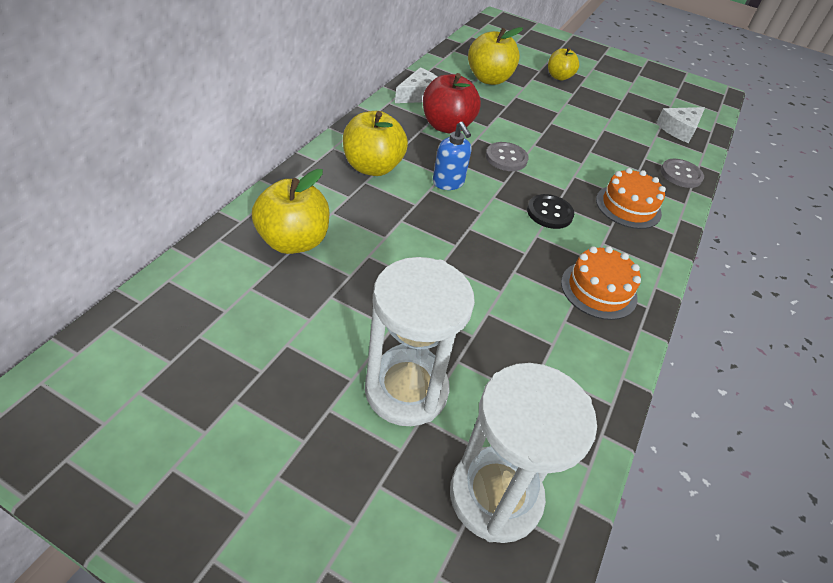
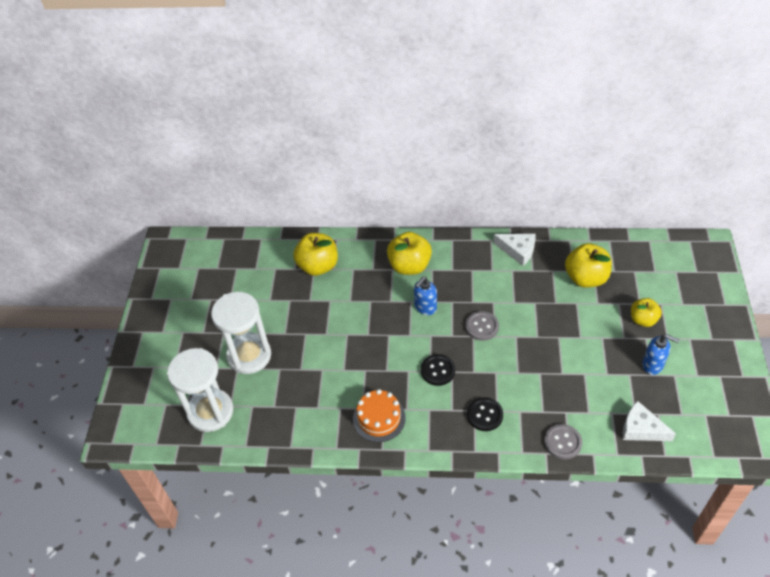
camera: 75 degrees right, 5 degrees up
(446, 126) = (491, 281): red apple -> none
(612, 94) = (653, 365): none -> blue soap dispenser
(628, 206) = (485, 415): orange cake -> black button

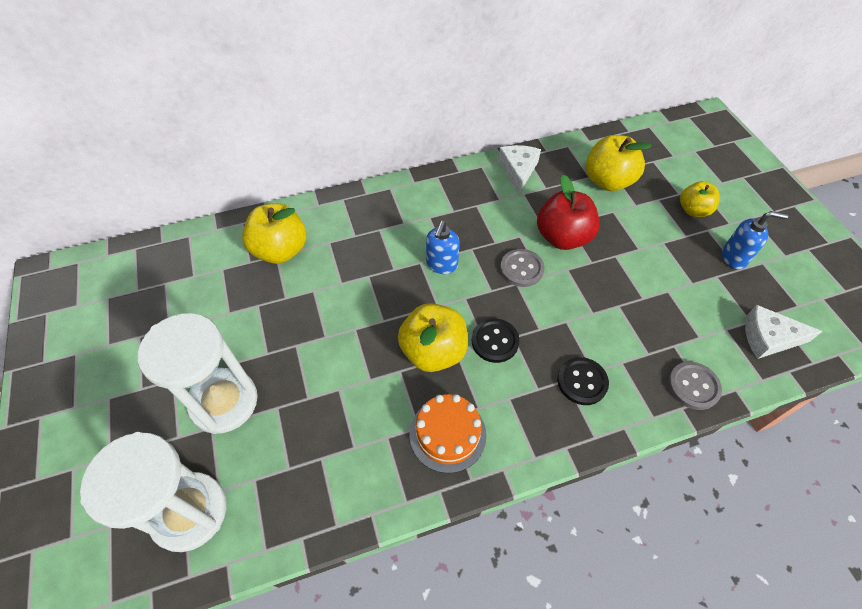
camera: 25 degrees left, 5 degrees up
(409, 266) = (399, 219): yellow apple -> yellow apple (433, 351)
(518, 251) = (518, 170): white cheese -> white cheese turned 90 degrees counterclockwise
(525, 312) = (562, 237): none -> red apple

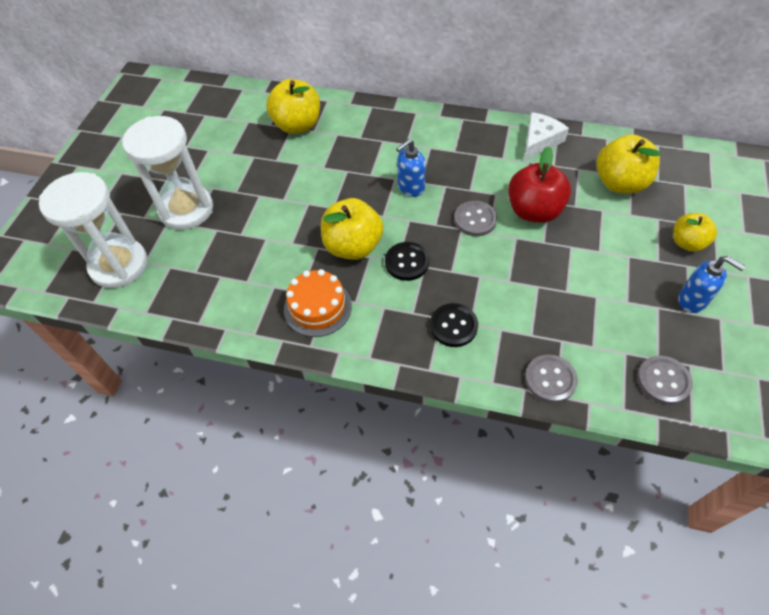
camera: 35 degrees right, 0 degrees up
(768, 338) = (663, 381): white cheese -> grey button

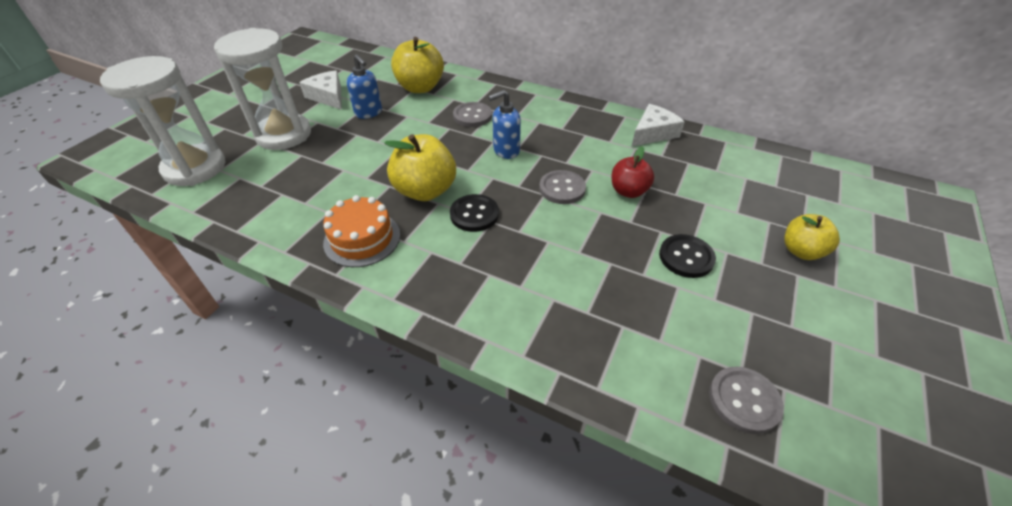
camera: 10 degrees right, 10 degrees down
(207, 154) = (328, 96): none -> white cheese
(453, 326) = (500, 285): black button -> black button (686, 257)
(534, 211) = (628, 191): red apple -> red apple, size x0.63
(550, 379) = (595, 367): grey button -> grey button (472, 116)
(620, 183) = (731, 182): yellow apple -> none
(692, 300) = (798, 313): blue soap dispenser -> blue soap dispenser (369, 113)

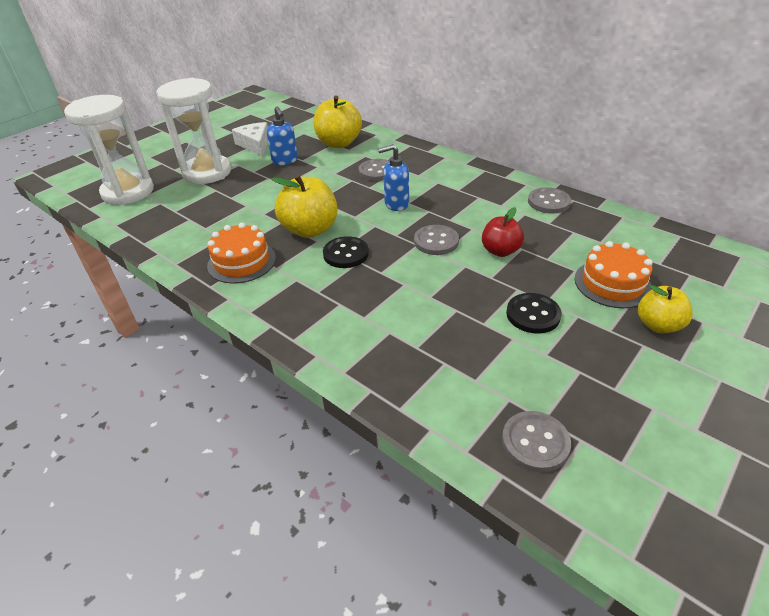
camera: 15 degrees right, 5 degrees down
(653, 133) = (548, 202): white cheese -> grey button
(744, 213) = (612, 283): none -> orange cake

